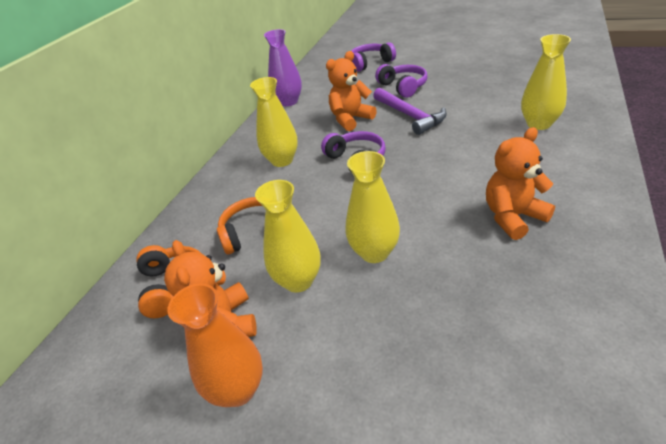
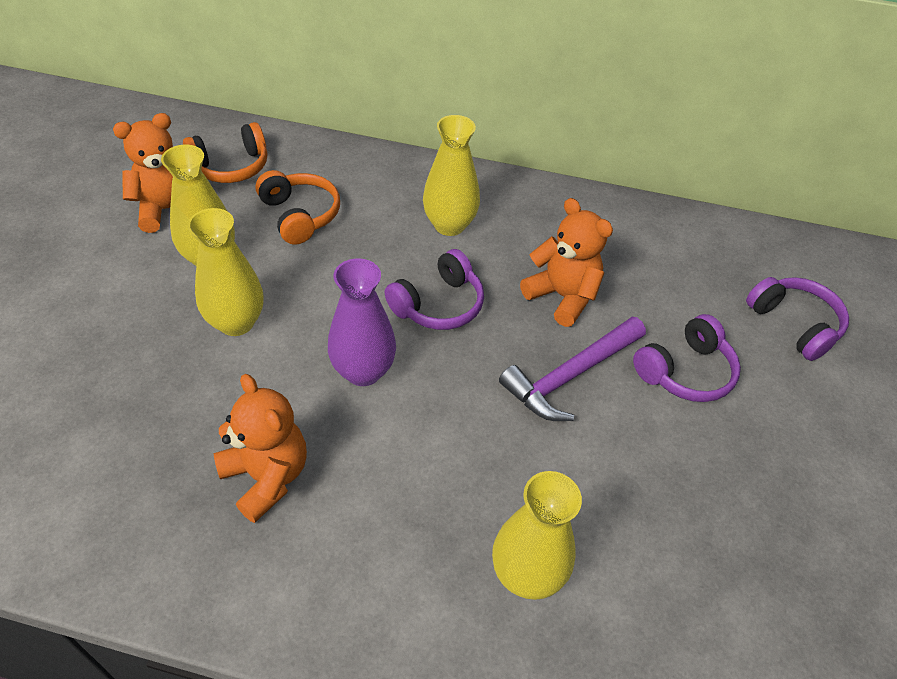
camera: 75 degrees right, 10 degrees up
(238, 389) = (91, 229): orange vase -> none
(289, 102) = (626, 218): purple vase -> purple vase (363, 371)

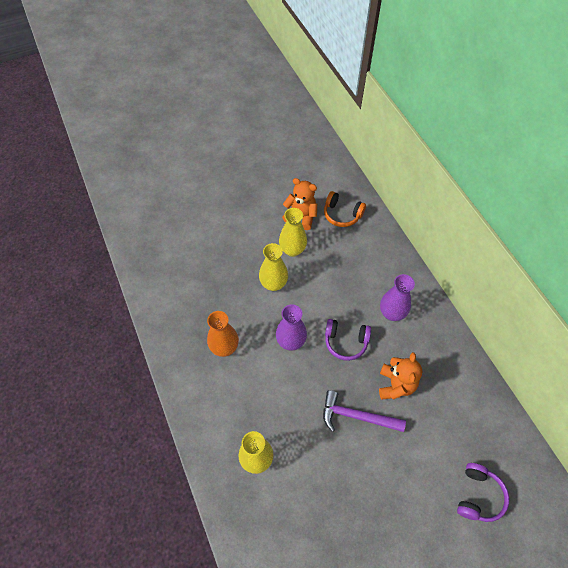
camera: 55 degrees right, 10 degrees up
(267, 477) = (224, 347): orange teddy bear -> orange vase
(300, 215) = (342, 258): orange headphones -> none
(449, 225) = (392, 313): yellow vase -> purple vase
(685, 372) = (402, 461): purple headphones -> none

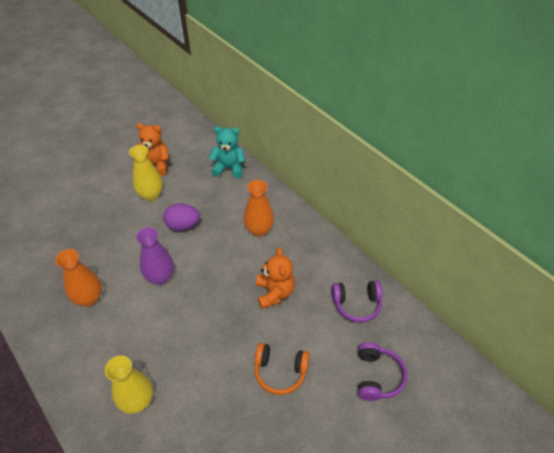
camera: 15 degrees left, 10 degrees down
(273, 284) = (135, 228): yellow vase -> none
(319, 291) = (183, 225): none -> purple egg
(342, 214) = (196, 156): orange headphones -> orange headphones (280, 371)
(346, 342) = (217, 265): purple headphones -> purple headphones (356, 304)
(356, 416) = (239, 331): purple hammer -> none
(373, 235) = (229, 168): none -> turquoise teddy bear
(392, 313) = (259, 230): purple vase -> orange vase

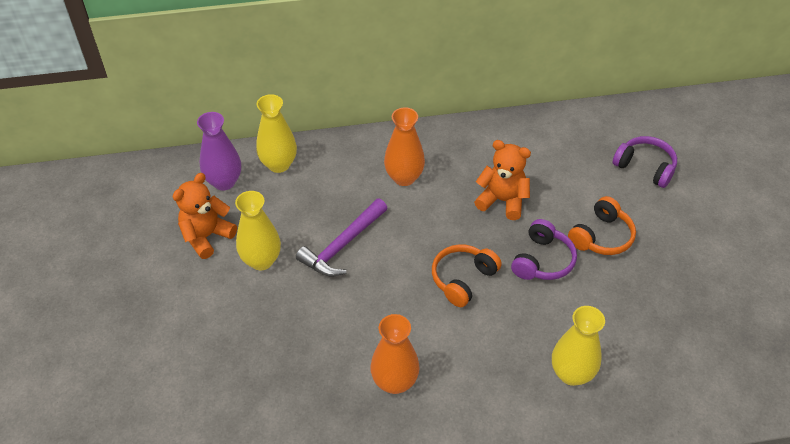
camera: 60 degrees left, 0 degrees up
(160, 277) = (410, 296): purple vase -> purple vase (224, 182)
(183, 225) = (342, 245): purple egg -> purple hammer
(189, 299) = (463, 279): none -> orange headphones
(229, 168) = (279, 164): turquoise teddy bear -> yellow vase
(356, 304) = (557, 144): purple headphones -> purple headphones (542, 260)

